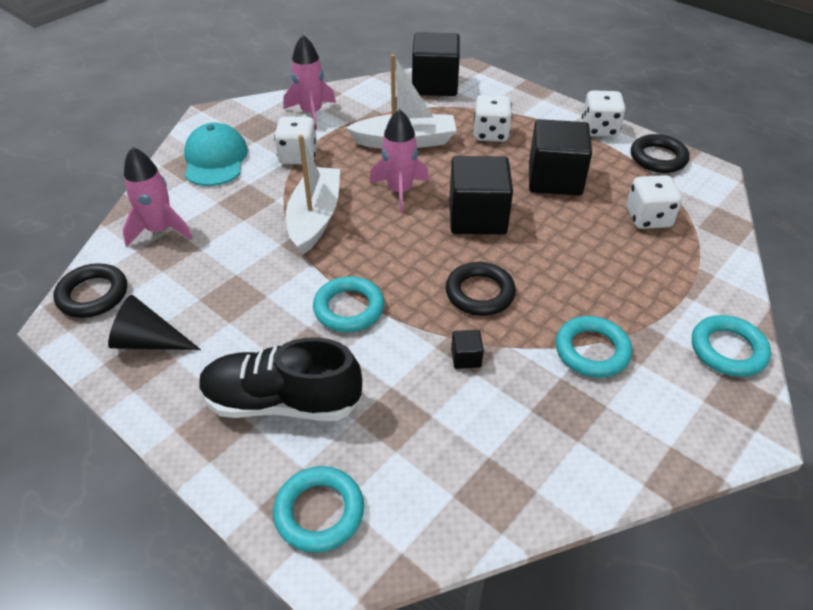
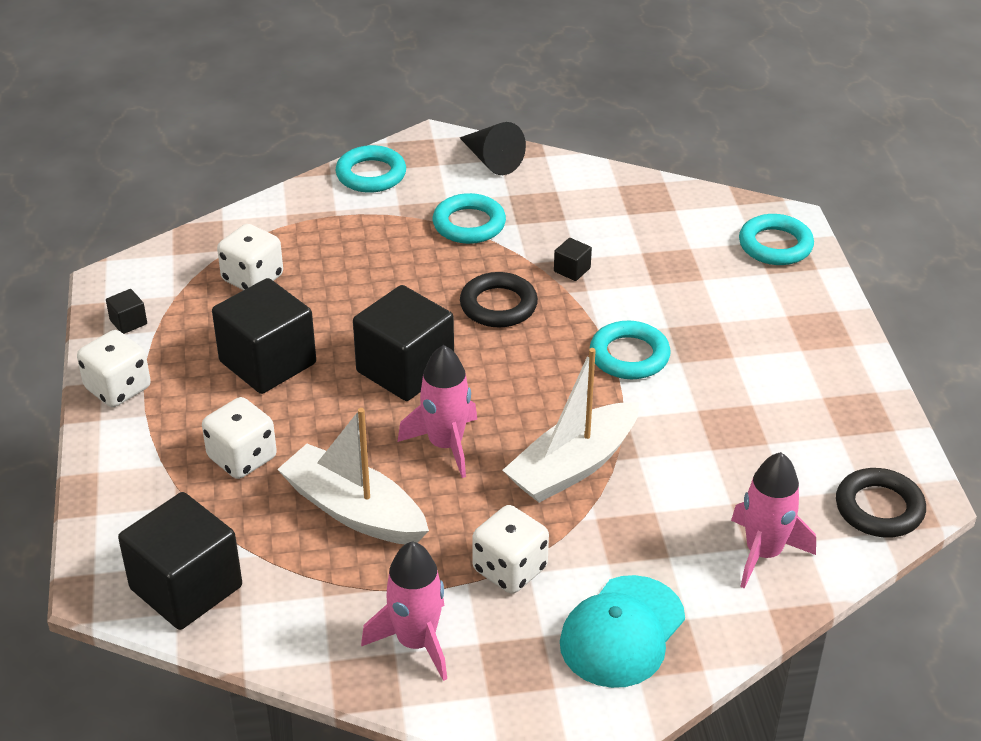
camera: 140 degrees left, 5 degrees down
(148, 342) = (841, 426): black cone -> black cone (491, 160)
(282, 402) = (751, 317): black shoe -> none
(658, 158) = (128, 322): black ring -> black cube

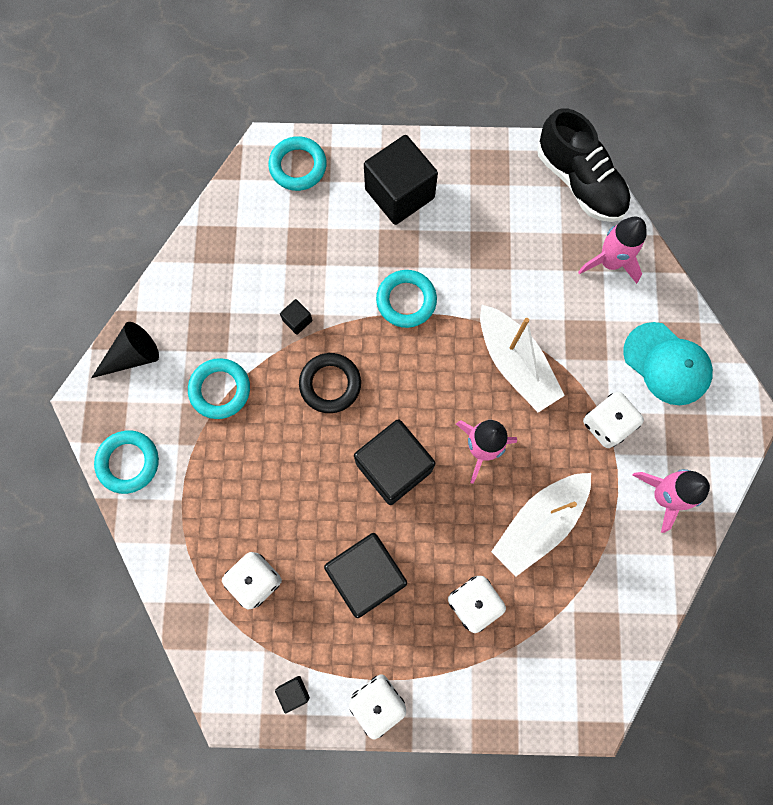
camera: 80 degrees left, 35 degrees up
(186, 587) = (599, 651): black cube -> black cube (399, 194)
(879, 508) = (579, 182): black ring -> black shoe

